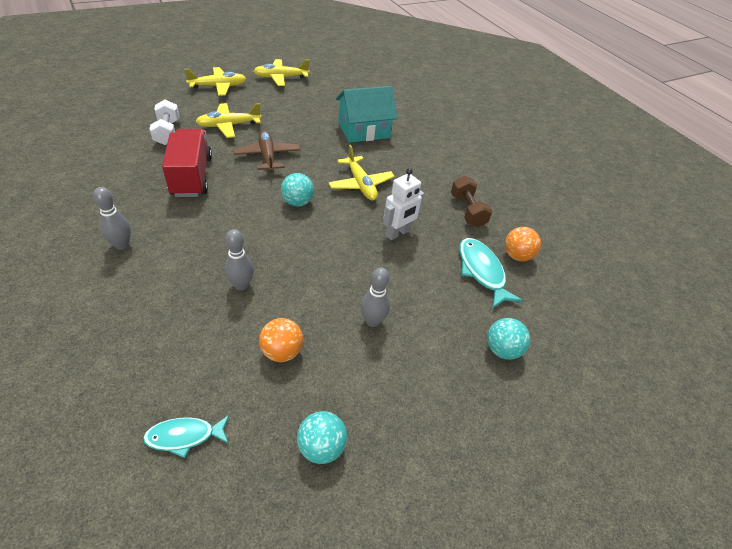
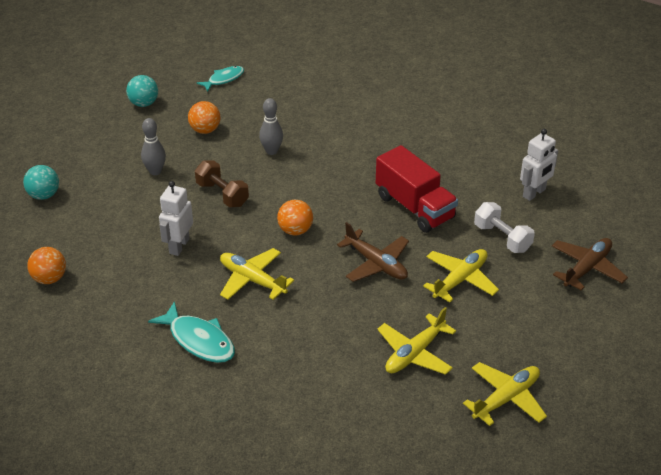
camera: 155 degrees right, 5 degrees down
(98, 145) = (534, 193): none -> white robot
(122, 245) = (387, 136): grey bowling pin -> none
(149, 98) = (587, 268): none -> brown plane
(218, 86) = (551, 331): yellow plane -> yellow plane (414, 353)
(297, 202) = (295, 230): turquoise ball -> orange ball
(364, 130) = (310, 360): turquoise house -> none
(467, 211) = (120, 305): brown dumbbell -> brown dumbbell (222, 194)
(482, 272) = (80, 247): turquoise fish -> turquoise fish (199, 340)

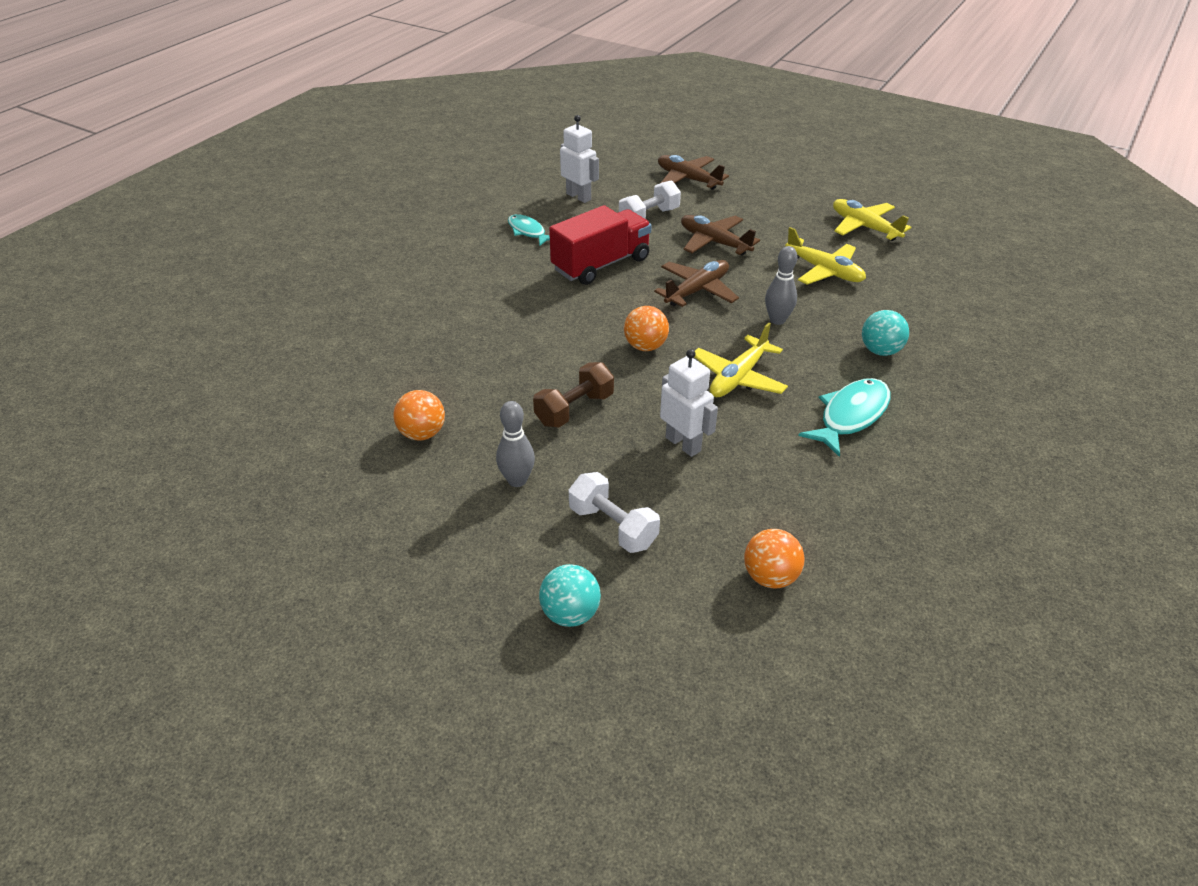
camera: 90 degrees left, 0 degrees up
(107, 212) = (613, 526): none -> white dumbbell
(144, 103) = (331, 509): turquoise ball -> turquoise ball (880, 351)
(179, 246) = (683, 444): white robot -> white robot turned 150 degrees counterclockwise
(224, 79) = (292, 420): turquoise fish -> turquoise fish (528, 231)
(271, 151) = (483, 368): grey bowling pin -> grey bowling pin (777, 320)
(460, 280) = (714, 242): yellow plane -> brown plane

